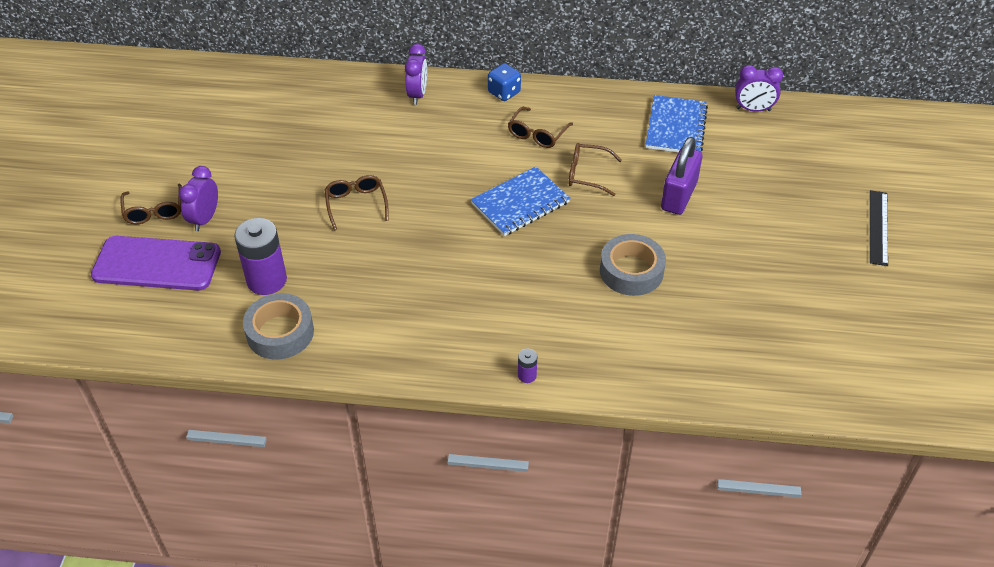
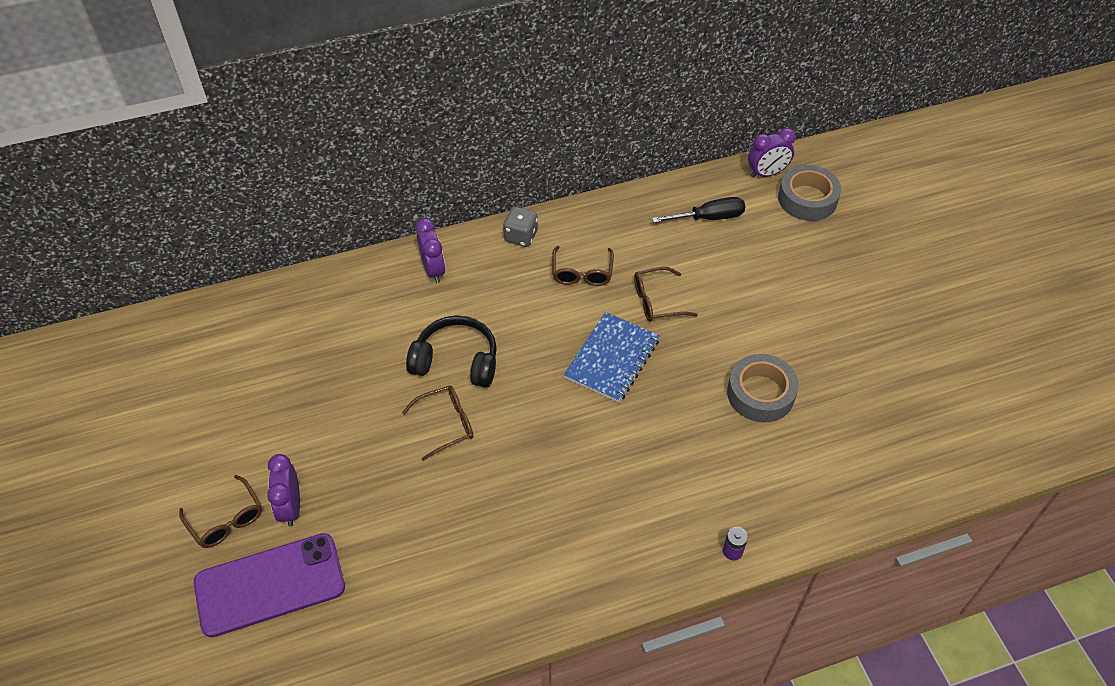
camera: 25 degrees left, 5 degrees up
(266, 280) = (405, 554): purple battery -> none
(280, 332) = (457, 610): grey tape -> grey tape (807, 199)
(356, 204) = (446, 424): brown glasses -> brown glasses turned 105 degrees clockwise
(393, 163) = (456, 361): none -> black headphones
(504, 92) = (521, 236): blue dice -> grey dice
(676, 127) = (708, 218): blue notebook -> black screwdriver
(678, 196) = (755, 293): purple padlock -> none
(878, 227) = (945, 261): black ruler -> none

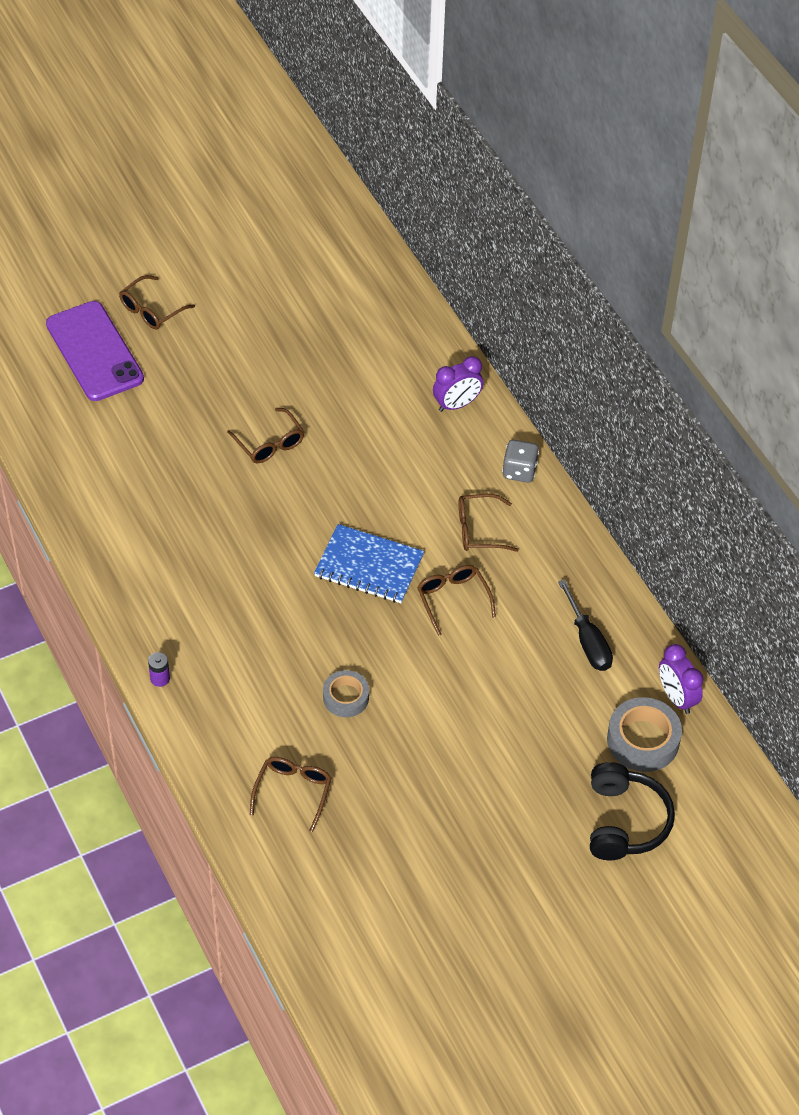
camera: 80 degrees right, 0 degrees up
(291, 507) = (168, 350): purple clock -> none
(456, 361) = (344, 440): black headphones -> black headphones (625, 821)
(760, 393) = (346, 697): grey tape -> grey tape, size x0.64
(865, 446) = (293, 792): none -> brown glasses

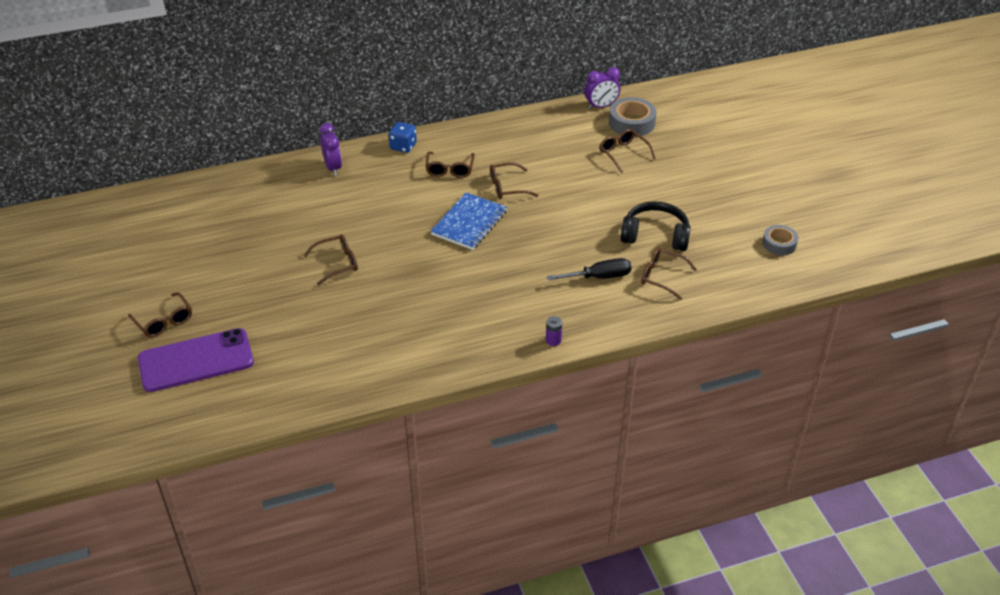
camera: 80 degrees left, 10 degrees down
(346, 697) = (583, 244): grey tape -> grey tape (779, 244)
(519, 471) = (403, 146): grey dice -> blue dice
(561, 733) = (623, 153): none -> brown glasses
(587, 641) = (552, 135): black screwdriver -> black screwdriver (598, 277)
(625, 821) = (691, 137): black headphones -> black headphones (655, 235)

